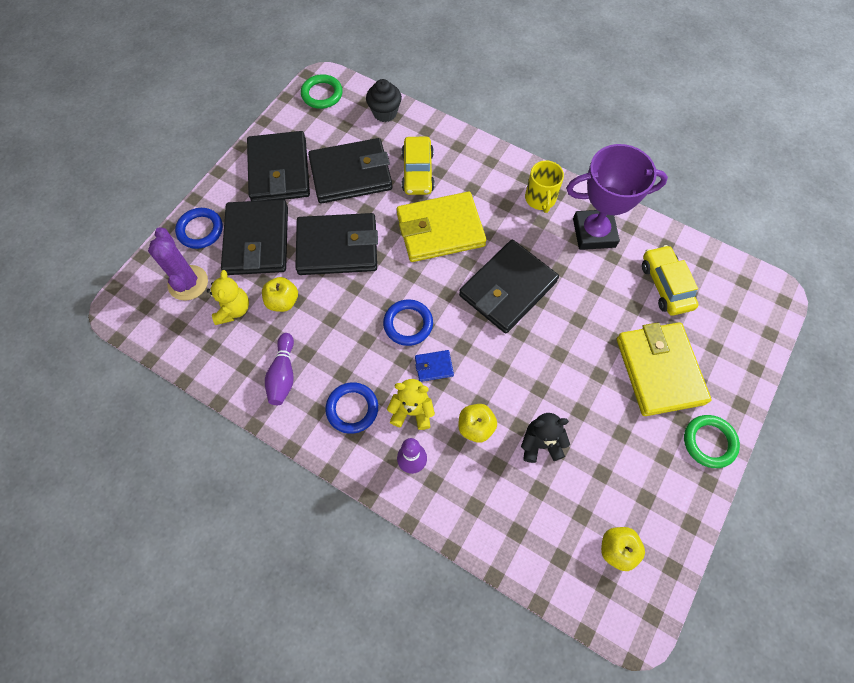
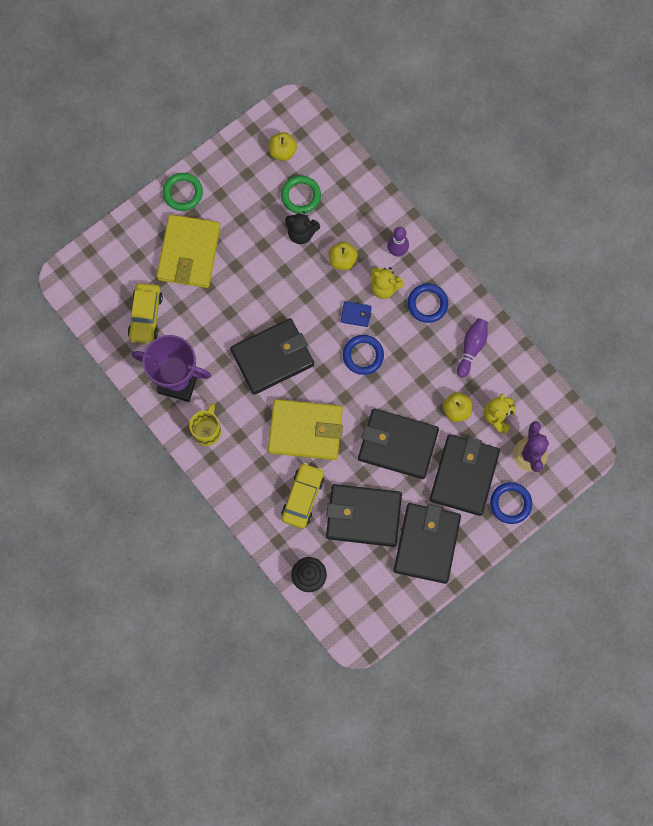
camera: 160 degrees left, 10 degrees up
(322, 94) = (362, 622): green ring -> green ring (300, 196)

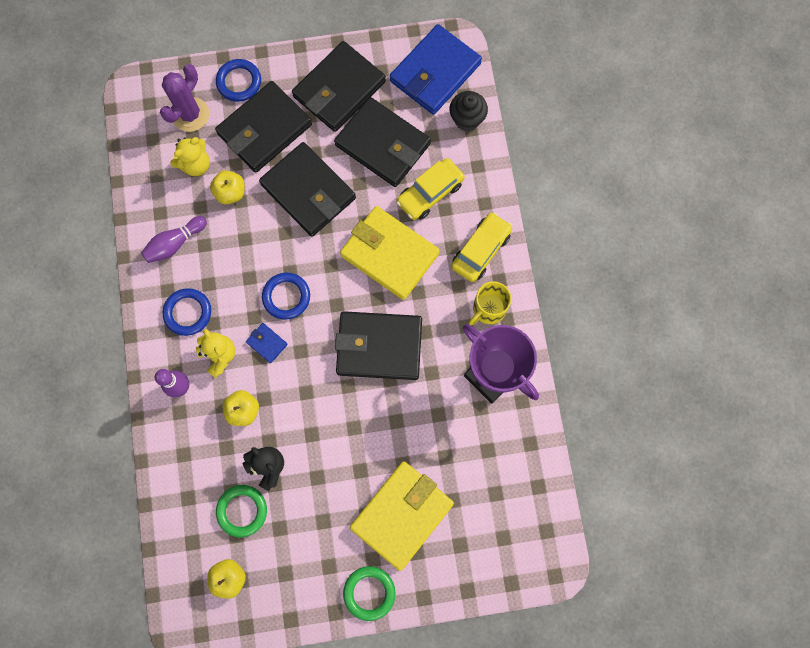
camera: 150 degrees left, 0 degrees up
(146, 316) = (487, 468): yellow car -> yellow car (480, 250)
(358, 603) = (435, 72): none -> blue wallet

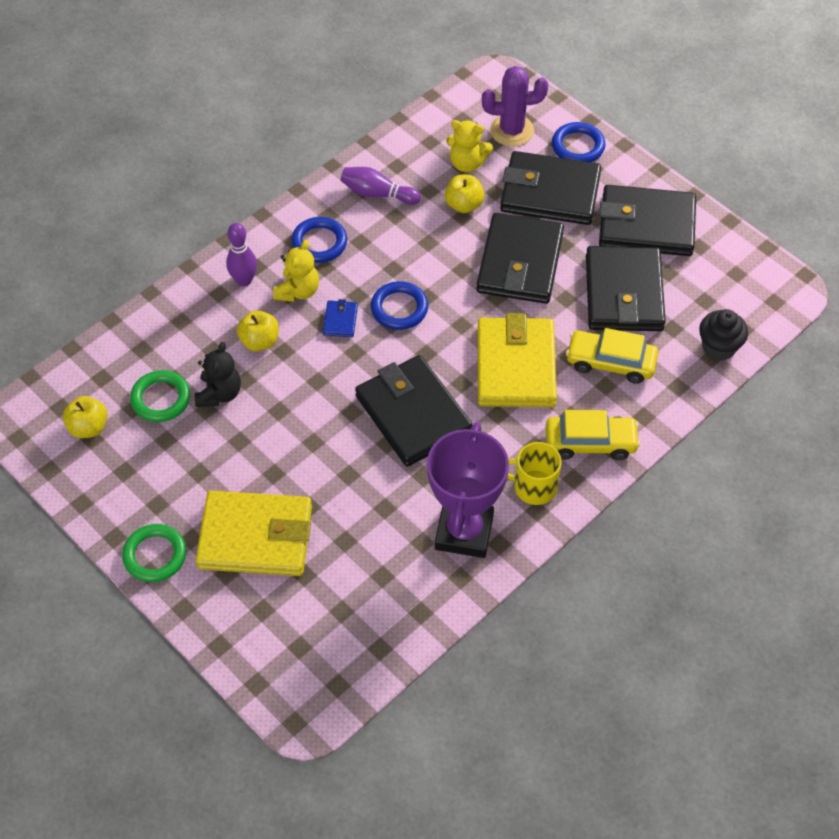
camera: 55 degrees right, 20 degrees down
(435, 72) = (741, 291): blue wallet -> none

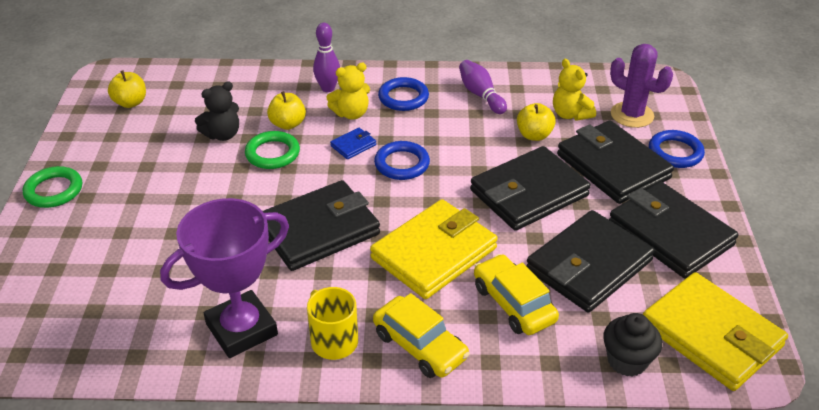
camera: 45 degrees right, 15 degrees down
(161, 399) = (188, 115): green ring -> green ring (272, 153)
(255, 537) = (118, 225): yellow wallet -> yellow wallet (711, 335)
(413, 414) = (319, 230): black wallet -> black wallet turned 45 degrees clockwise

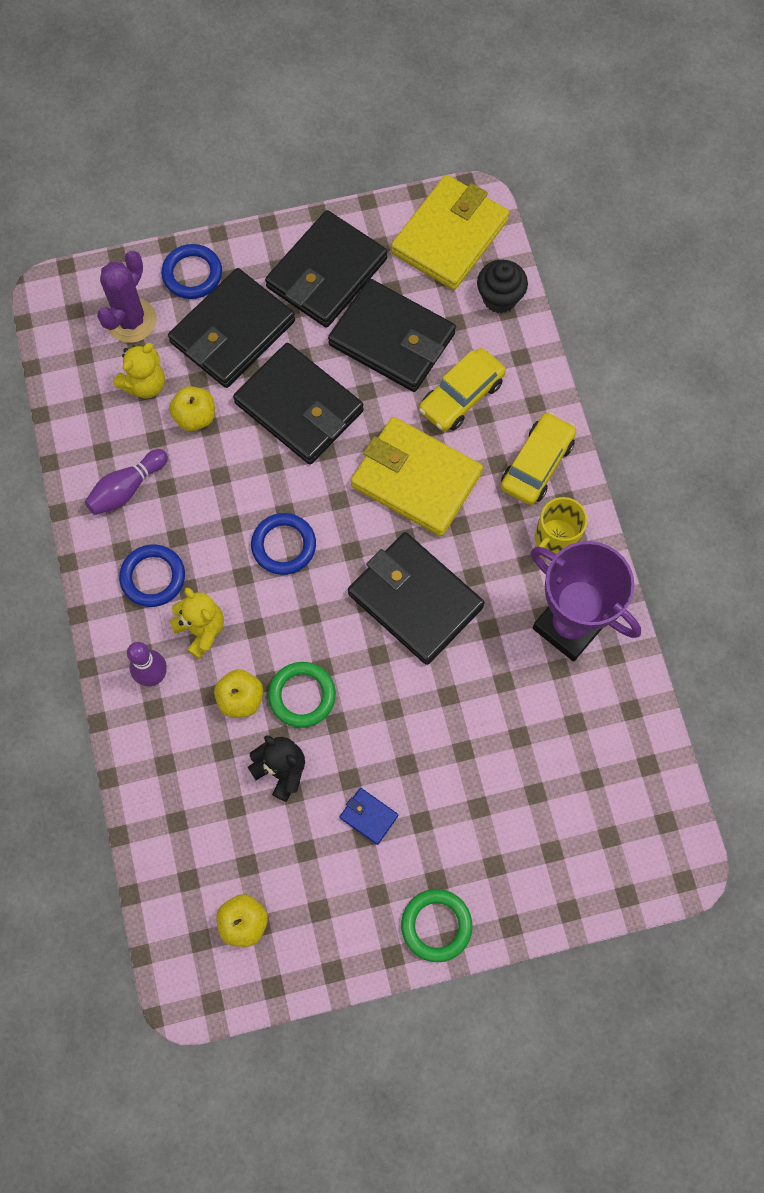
camera: 105 degrees left, 30 degrees up
(353, 145) = (263, 608): blue wallet -> blue wallet (368, 816)

